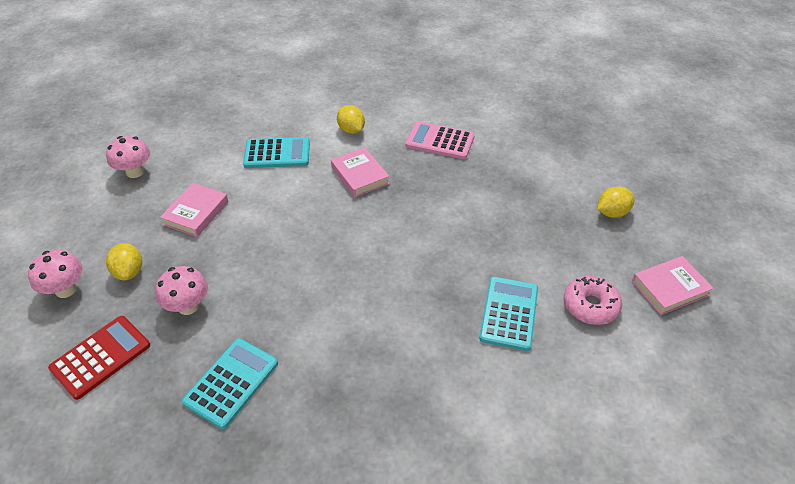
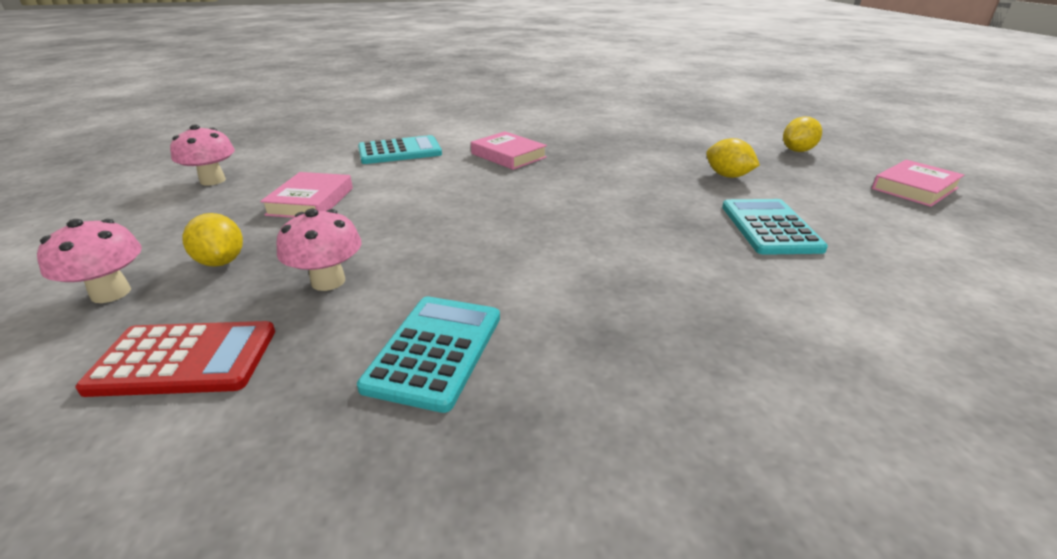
camera: 15 degrees left, 15 degrees down
(101, 357) = (184, 359): red calculator -> red calculator turned 60 degrees clockwise
(351, 130) = (478, 130): yellow lemon -> yellow lemon (727, 176)
(440, 141) = (580, 128): pink calculator -> none
(590, 306) = (851, 210): pink donut -> none

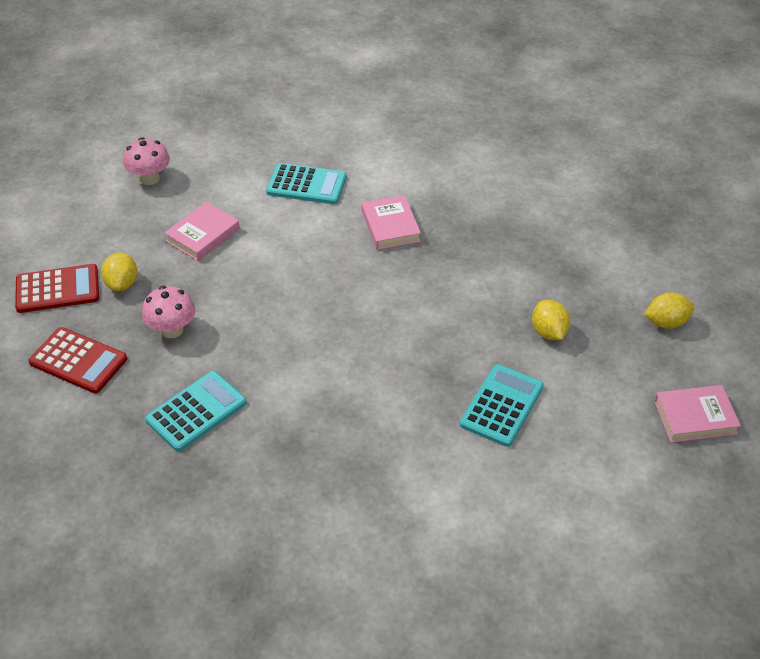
camera: 30 degrees right, 15 degrees up
(111, 293) = (57, 289): pink mushroom -> red calculator

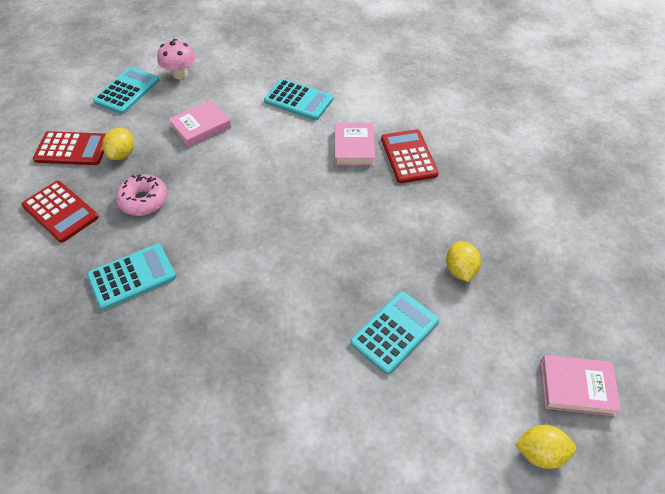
camera: 15 degrees right, 5 degrees up
(93, 210) = (127, 91): none -> turquoise calculator
(172, 330) = (143, 200): pink mushroom -> pink donut
(454, 225) = (408, 156): none -> red calculator
(666, 322) = (574, 284): yellow lemon -> yellow lemon (540, 453)

